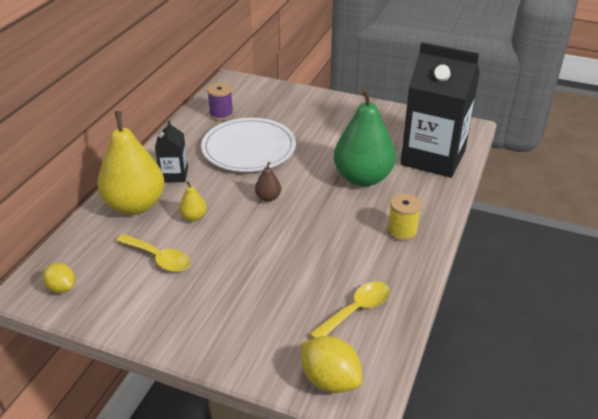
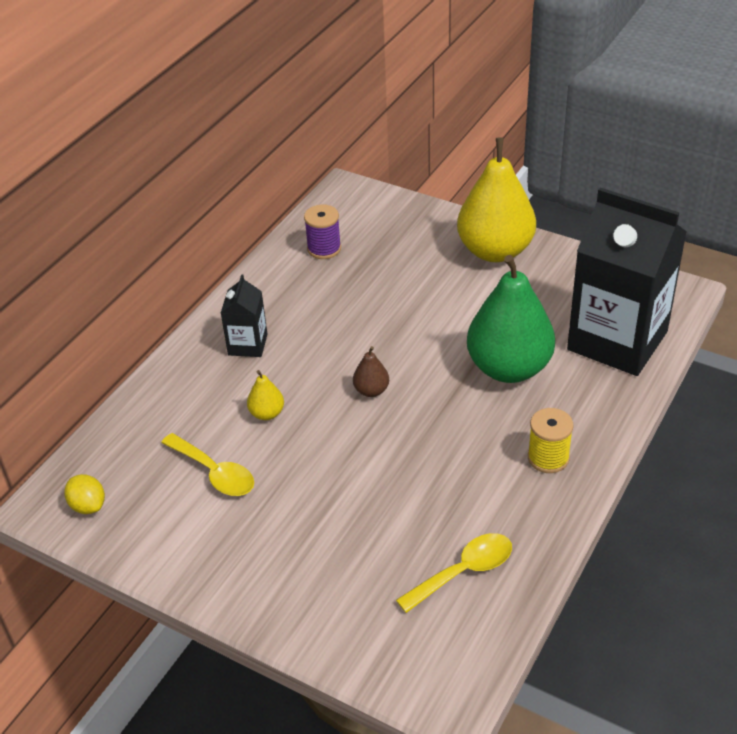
camera: 10 degrees right, 5 degrees up
(135, 205) = (191, 390): yellow pear -> yellow pear (495, 251)
(249, 148) = (355, 308): white plate -> none
(330, 380) = (412, 666): yellow lemon -> none

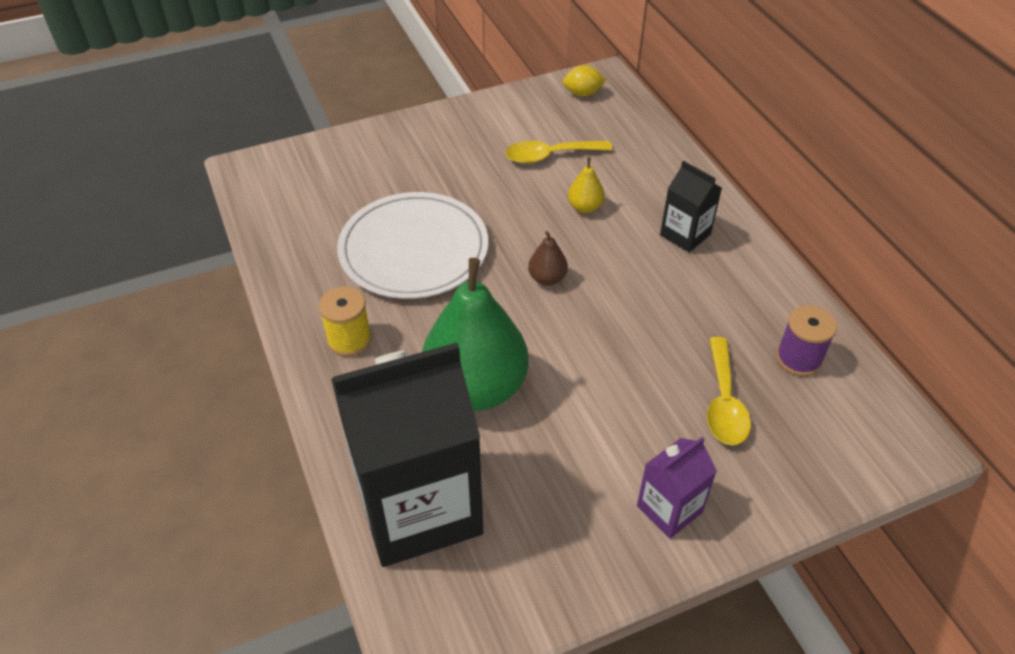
camera: 125 degrees right, 5 degrees up
(422, 485) = (414, 250): none -> white plate
(463, 572) = (317, 226): yellow spoon -> yellow spoon (723, 402)
(495, 251) = (669, 509): yellow pear -> purple carton

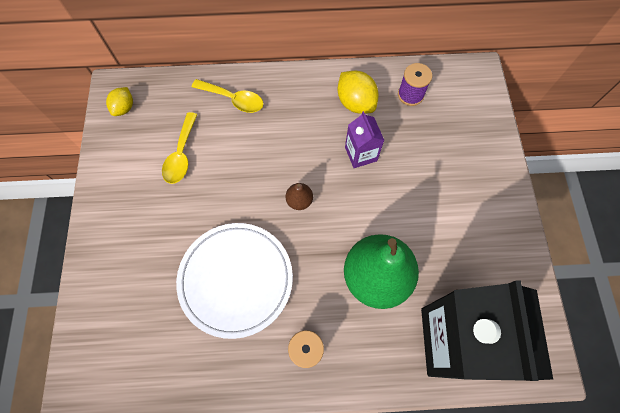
camera: 70 degrees left, 20 degrees up
(585, 207) = (243, 153): yellow pear -> none
(669, 509) = (490, 202): purple carton -> purple carton (361, 154)
(685, 234) = (294, 106): black carton -> none
(723, 402) = (428, 144): yellow spoon -> yellow spoon (233, 99)
(737, 297) = (355, 103): none -> yellow lemon

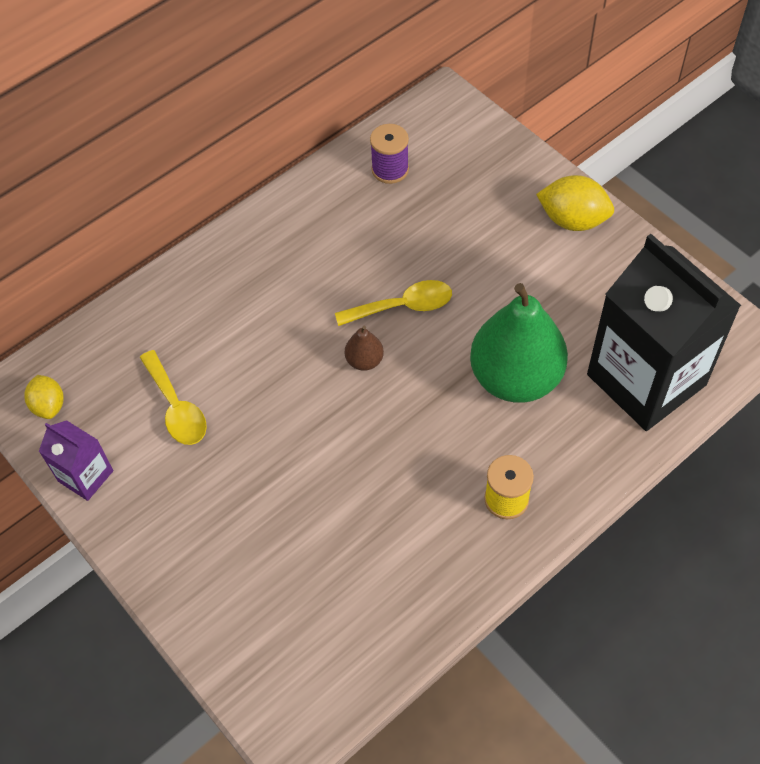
camera: 35 degrees left, 10 degrees down
(233, 99) = (183, 306): yellow spoon -> yellow spoon (402, 306)
(236, 279) = (367, 488): white plate -> none
(355, 103) = (335, 217): yellow lemon -> yellow lemon (573, 220)
(361, 154) = (389, 267): purple carton -> purple carton (85, 476)

